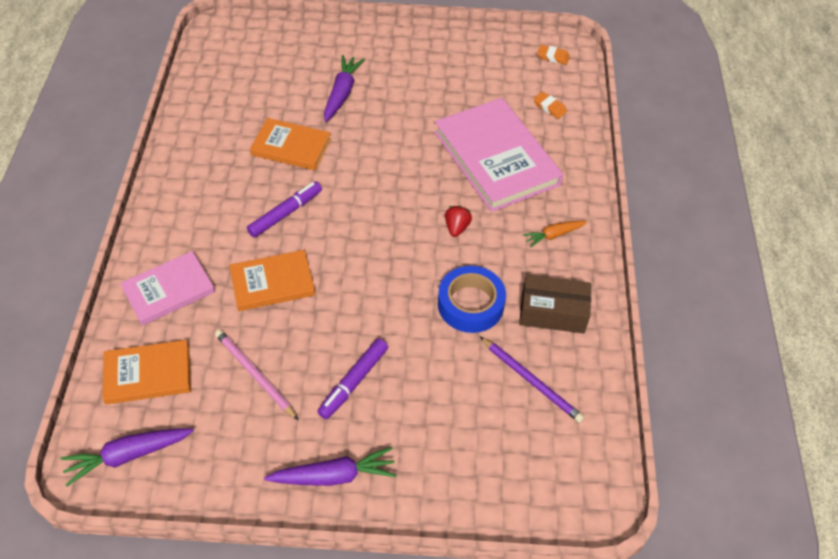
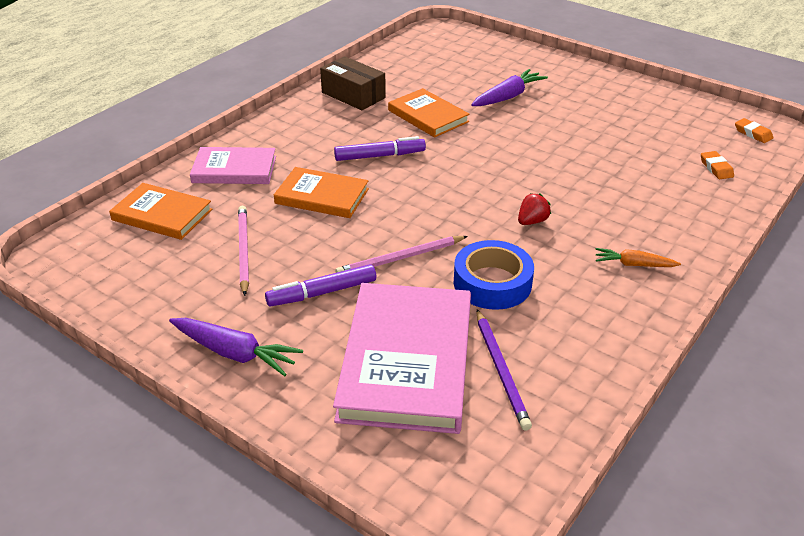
camera: 35 degrees right, 15 degrees down
(128, 456) = (90, 259): purple carrot -> none
(386, 316) = (400, 258): none -> pink pencil
(496, 158) = (621, 186): pink book -> pink book (406, 361)
(552, 312) = (576, 325): brown box -> brown box (353, 95)

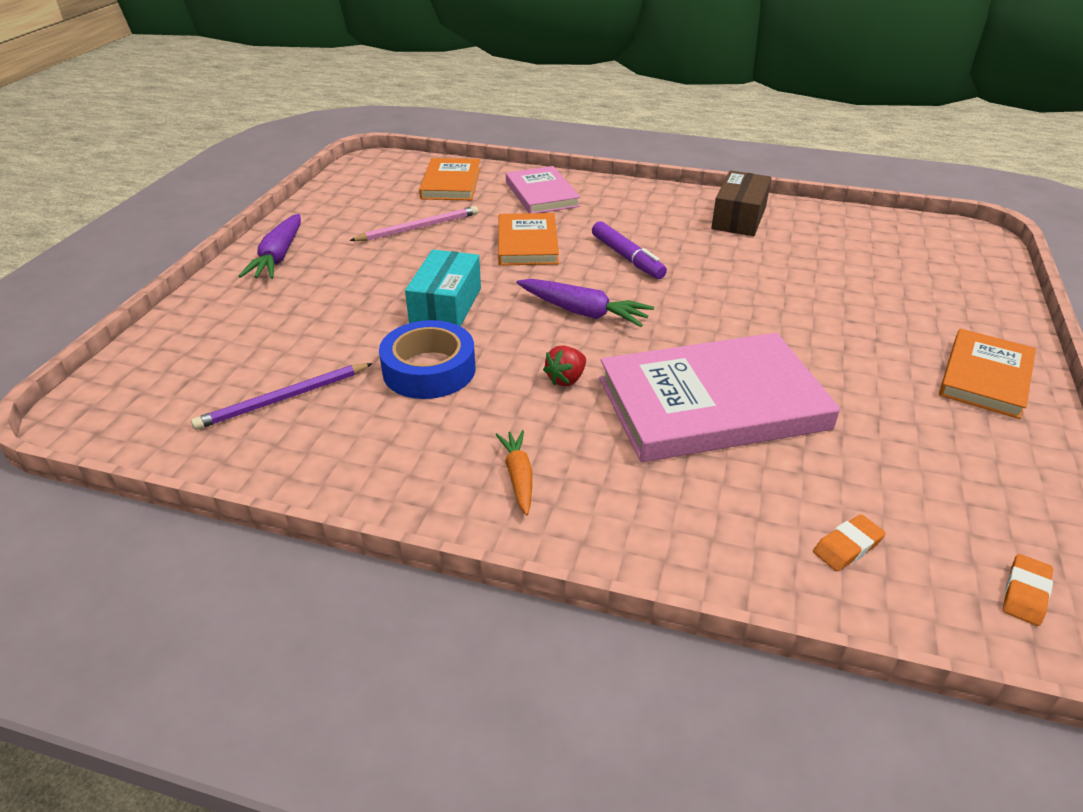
camera: 70 degrees right, 0 degrees up
(322, 293) = (373, 277): purple marker -> none
(400, 258) = (446, 306): pink pencil -> turquoise box
(406, 361) = (286, 340): pink book -> pink book (712, 403)
(428, 116) = (741, 269): orange book -> orange book (985, 377)
(508, 96) = (854, 315): purple carrot -> purple carrot (583, 312)
(532, 221) = (566, 379): red strawberry -> red strawberry turned 105 degrees clockwise

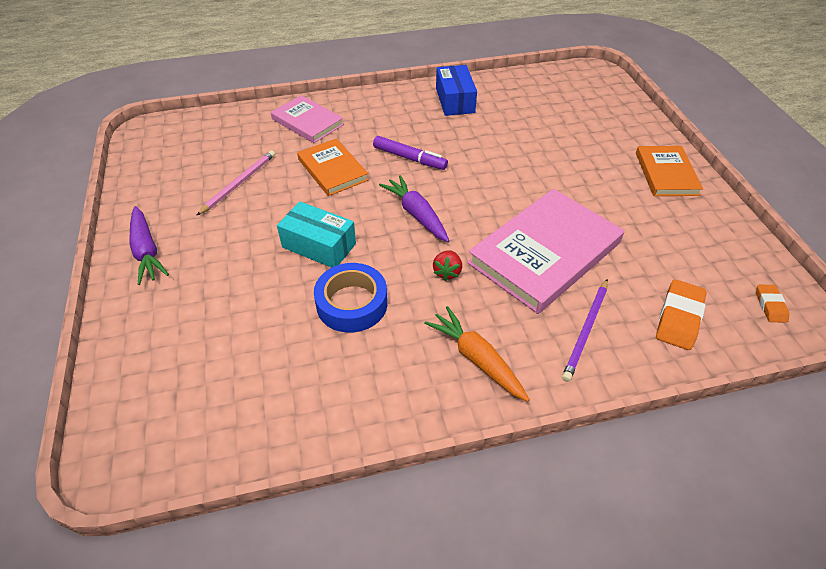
camera: 30 degrees left, 10 degrees up
(283, 399) = (267, 374): purple pencil -> purple pencil (586, 331)
(446, 306) = (319, 245): turquoise box -> turquoise box turned 45 degrees counterclockwise
(451, 183) = (230, 133): orange book -> none
(518, 476) = (476, 358): orange carrot -> orange carrot, size x1.57
(583, 312) = (416, 214): purple carrot -> purple carrot turned 120 degrees counterclockwise
(739, 218) = (455, 100): brown box -> blue box
(847, 547) = (679, 318): orange eraser -> orange eraser, size x1.72

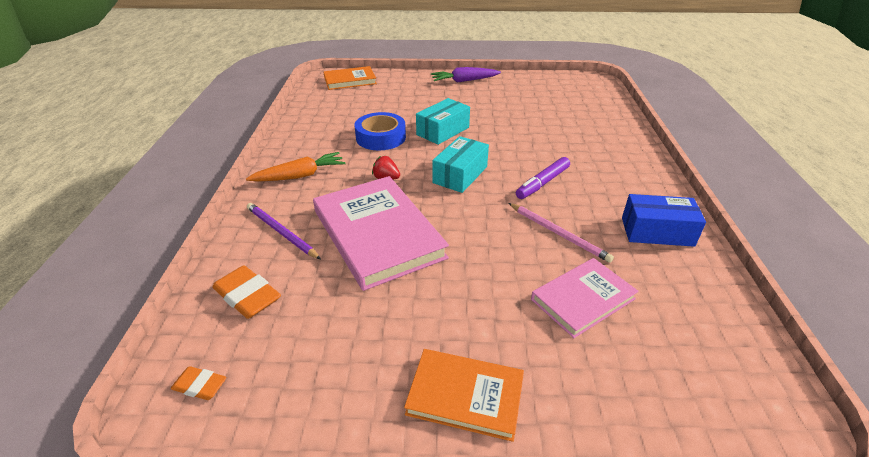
camera: 105 degrees right, 10 degrees down
(239, 183) = (524, 108): pink pencil -> pink pencil (558, 234)
(307, 122) = (607, 138): pink book -> pink book (583, 299)
(332, 169) = (532, 144): orange book -> orange book (350, 80)
(416, 214) = (460, 175): purple carrot -> turquoise box

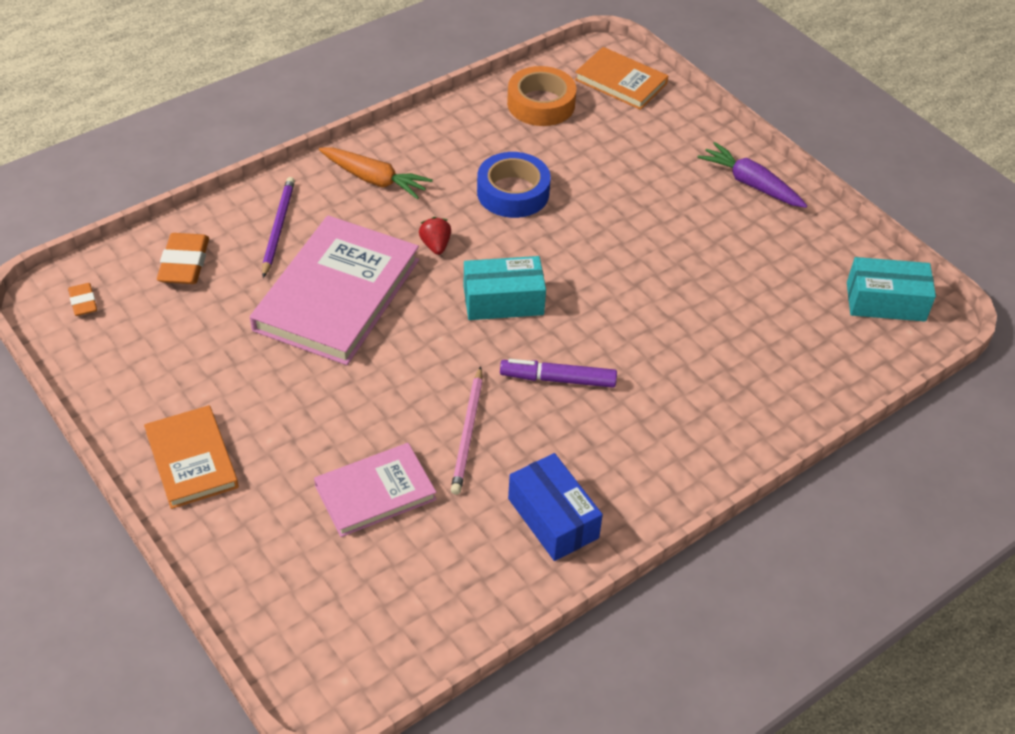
camera: 50 degrees right, 10 degrees up
(329, 104) = (541, 104): none -> orange tape
(443, 131) = (586, 236): turquoise box -> turquoise box (885, 301)
(583, 299) = (375, 492): pink book -> pink book turned 45 degrees counterclockwise

